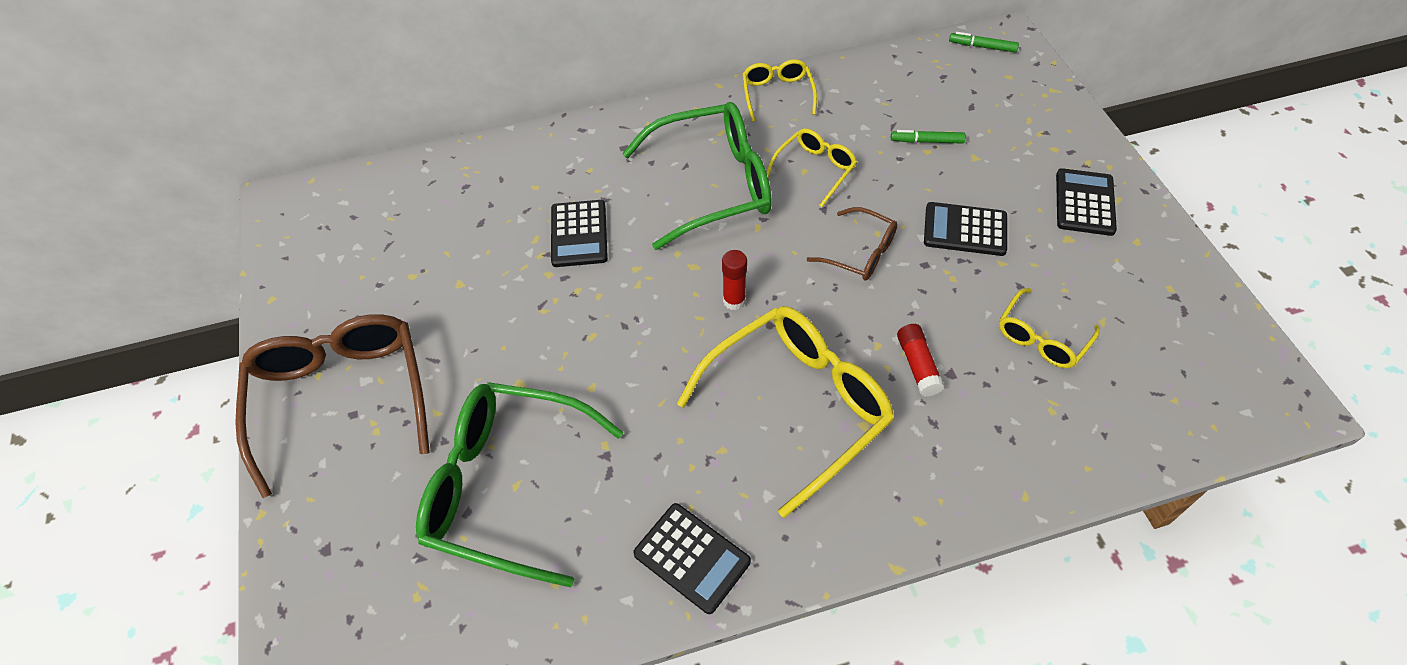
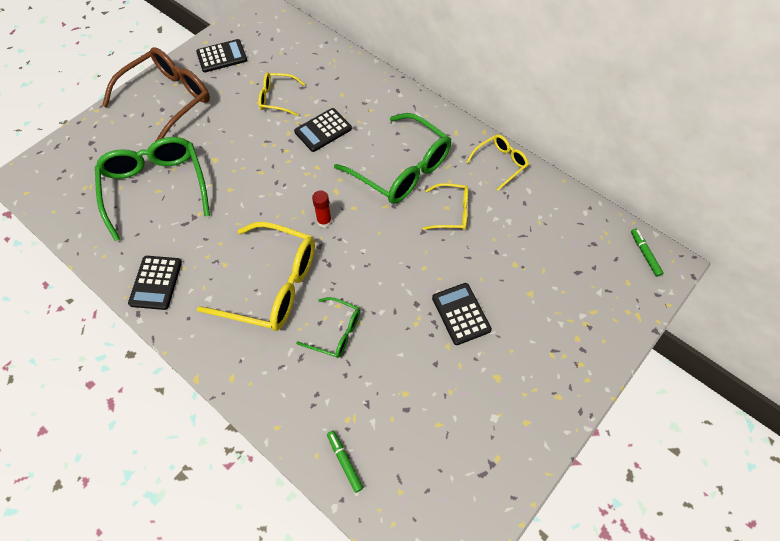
camera: 55 degrees right, 5 degrees up
(860, 253) = (401, 266): brown glasses -> none
(917, 365) = (336, 332): red glue stick -> green glasses
(927, 141) = (523, 260): green marker -> green marker (344, 462)
(1041, 338) = (400, 392): yellow glasses -> yellow glasses (277, 98)
(1084, 202) = (538, 376): black calculator -> black calculator (222, 56)

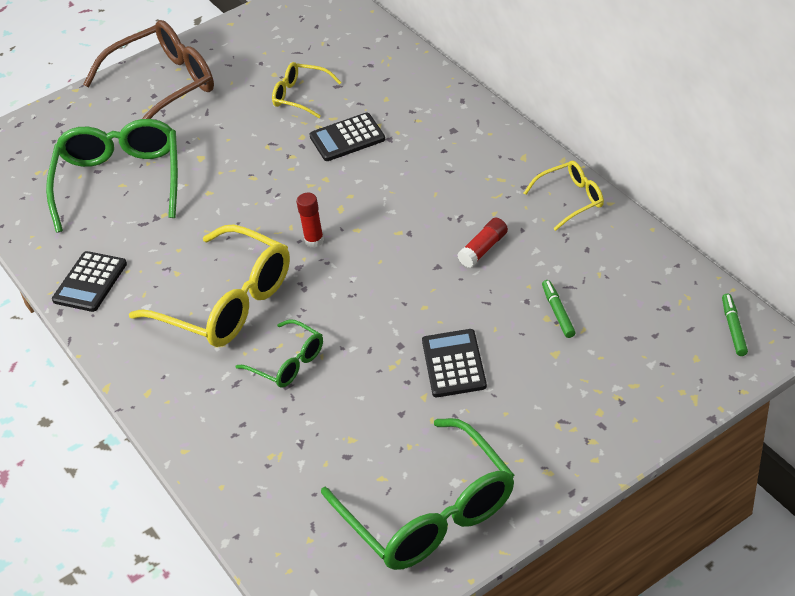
camera: 20 degrees right, 15 degrees down
(222, 56) = (246, 42): black calculator -> none
(344, 462) = (252, 498): green marker -> green marker (558, 312)
(402, 169) = (435, 193): green glasses -> green glasses (429, 513)
(451, 212) = (483, 249): yellow glasses -> red glue stick

